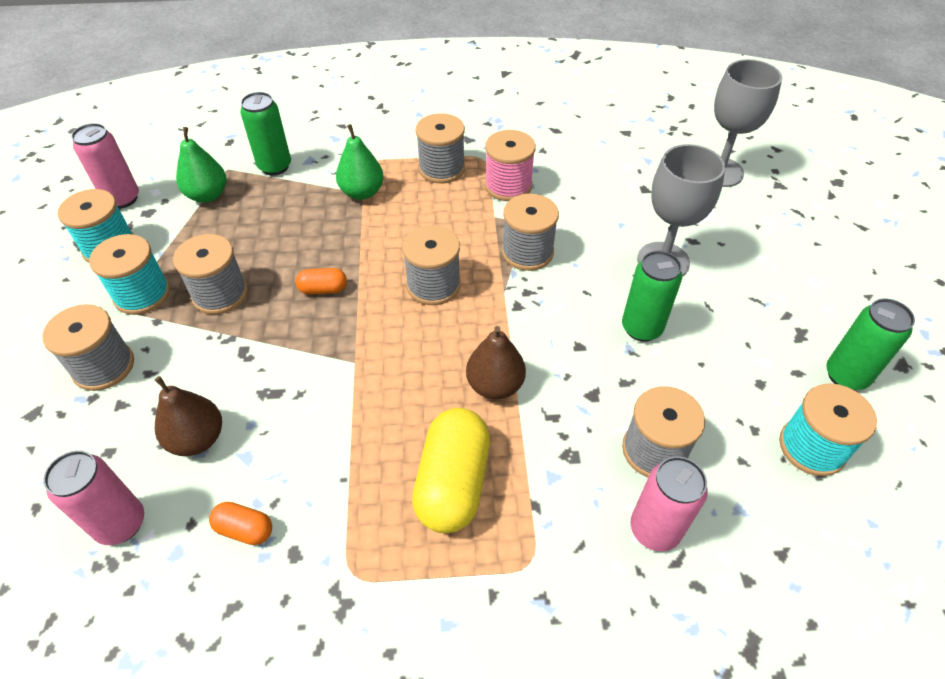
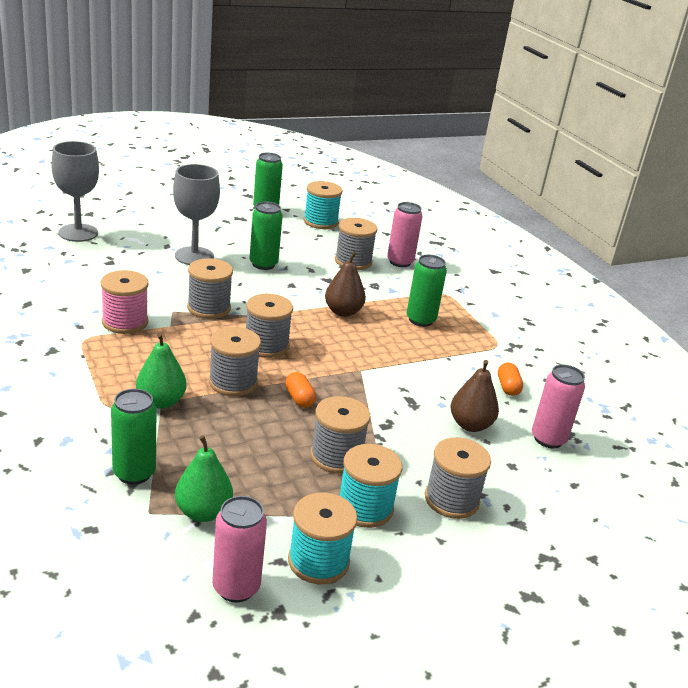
camera: 115 degrees left, 20 degrees down
(441, 169) = (108, 360): grey spool -> grey spool (233, 382)
(452, 483) = (420, 320): yellow capsule -> green can

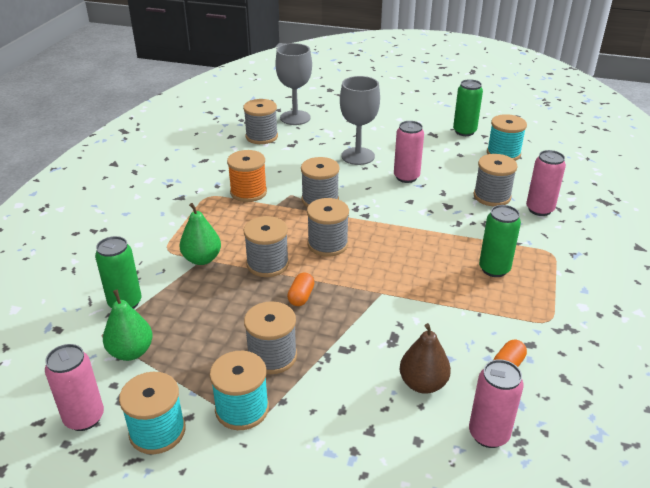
camera: 45 degrees right, 5 degrees up
(125, 322) = (248, 192): pink spool -> orange spool
(263, 264) = (406, 177): green can -> pink can
(343, 312) = (427, 238): brown pear -> none
(451, 499) = (321, 441): grey spool -> grey spool (261, 136)

